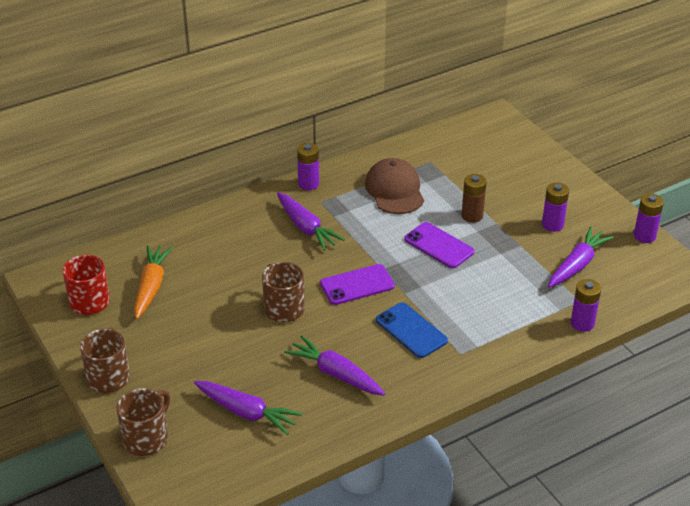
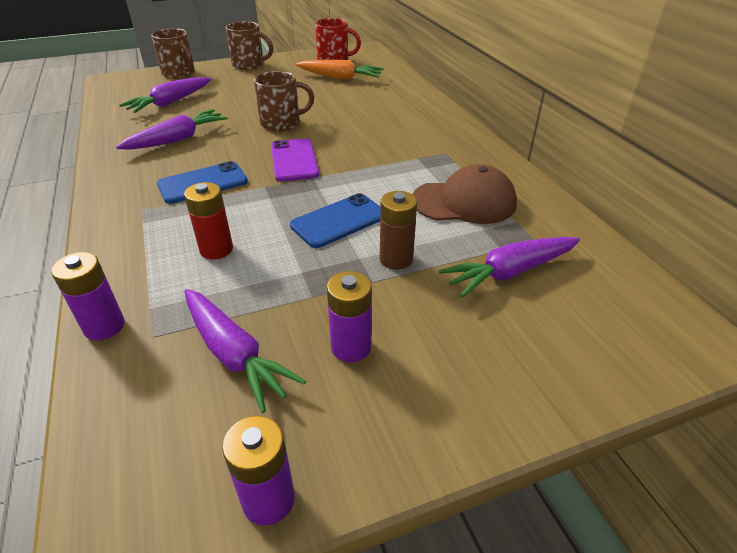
camera: 100 degrees right, 0 degrees up
(306, 228) = (400, 141): purple carrot -> purple carrot (510, 272)
(308, 184) = (480, 148): purple battery -> none
(439, 245) = (339, 221): purple phone -> blue phone
(493, 297) = (216, 249): none -> red battery

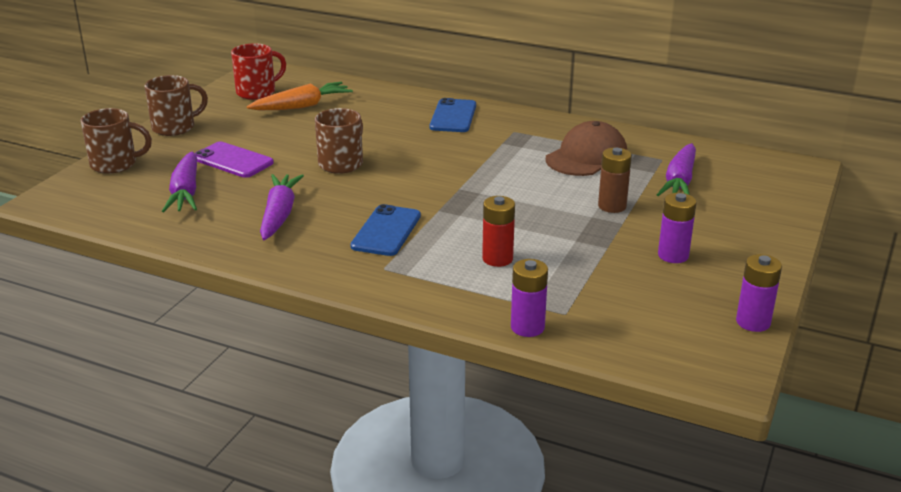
camera: 45 degrees left, 10 degrees down
(234, 354) = (626, 292): purple carrot -> none
(294, 160) = (418, 184): purple phone -> purple phone (232, 160)
(339, 221) = (536, 204): blue phone -> blue phone (453, 116)

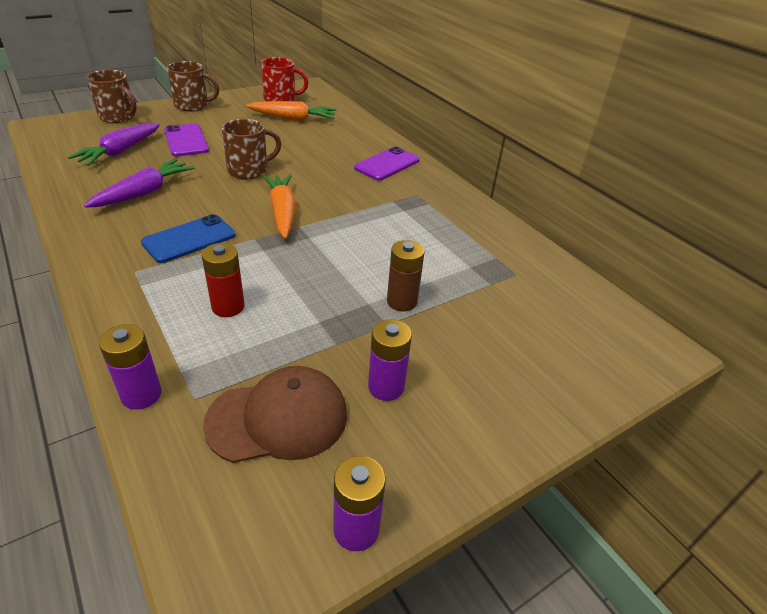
camera: 30 degrees right, 10 degrees up
(428, 184) = (282, 212): none -> orange carrot
(453, 116) = (387, 164): blue phone -> purple phone
(586, 157) = (447, 242): brown cap -> brown cap (278, 418)
(679, 181) = (503, 305): purple carrot -> none

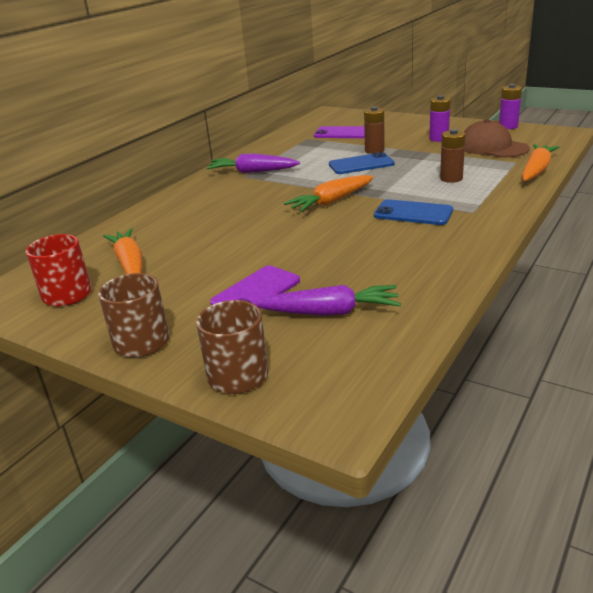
camera: 110 degrees left, 10 degrees down
(141, 395) = (536, 170): purple battery -> orange carrot
(144, 192) = (384, 257): purple carrot -> purple carrot (252, 172)
(228, 307) = (451, 178): red battery -> brown battery
(249, 170) = (281, 236): brown mug -> none
(362, 269) = (361, 164): none -> blue phone
(387, 164) = (200, 196): purple phone -> purple phone (342, 133)

